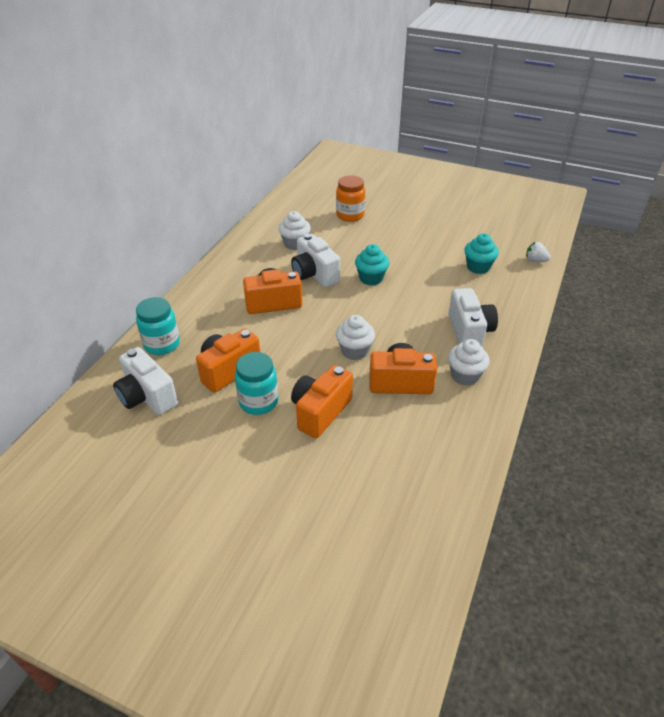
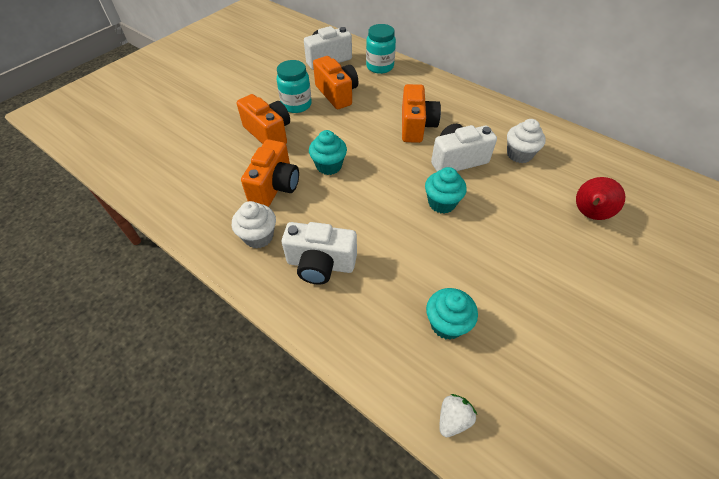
camera: 105 degrees right, 10 degrees up
(350, 215) = (588, 214): orange jar -> red pear
(354, 351) = (329, 166): white cupcake -> turquoise cupcake

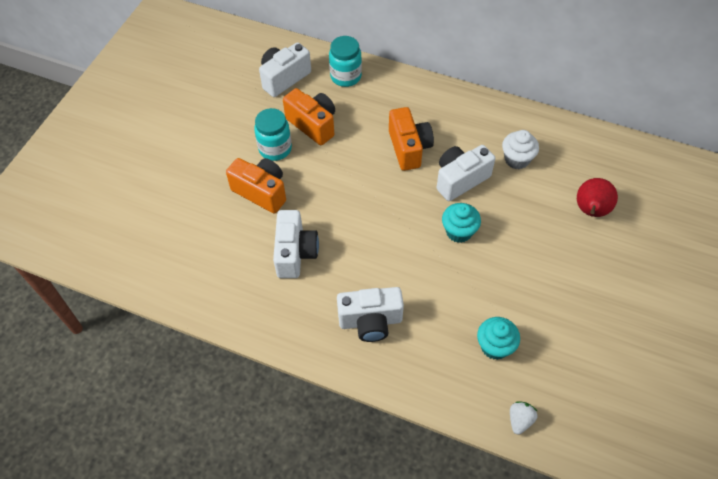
camera: 15 degrees left, 5 degrees up
(258, 237) = (302, 309): white cupcake -> none
(275, 187) = (295, 253): orange camera -> white camera
(329, 166) = (338, 216): turquoise cupcake -> none

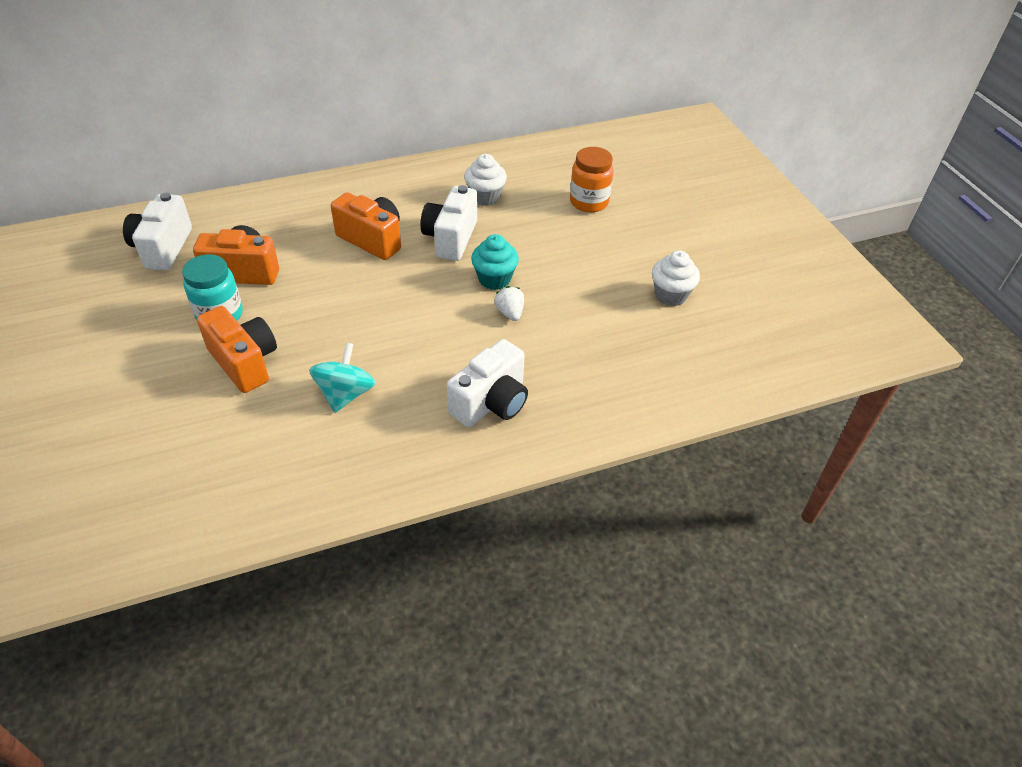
camera: 45 degrees left, 10 degrees down
(261, 192) = (244, 362): orange camera -> orange camera turned 60 degrees clockwise
(295, 253) = (345, 394): white camera -> turquoise spinning top
(346, 76) = (237, 214): turquoise jar -> none
(495, 346) = (625, 348): turquoise cupcake -> none
(520, 420) = (709, 390): white strawberry -> white strawberry (510, 313)
(571, 329) = (670, 295): none -> white cupcake
(590, 211) = (589, 202): red pear -> orange jar

